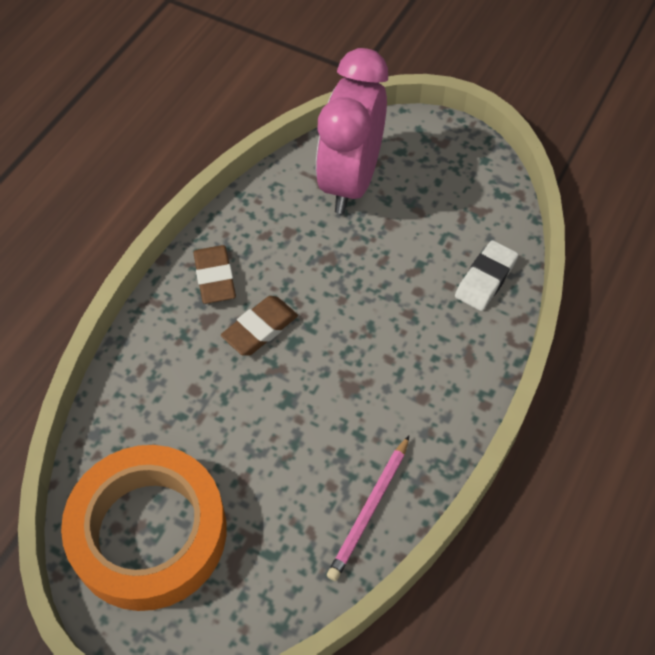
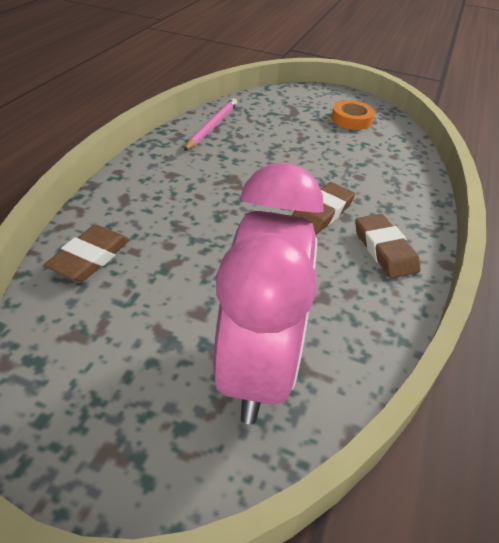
camera: 170 degrees right, 15 degrees down
(149, 532) = (351, 119): orange tape -> orange tape, size x0.42
(485, 279) = (90, 257): white eraser -> brown eraser

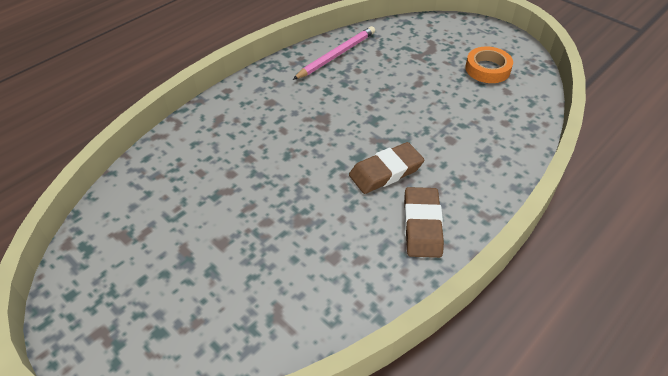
camera: 25 degrees right, 5 degrees up
(90, 257) = (164, 170): brown eraser -> none
(258, 367) = (240, 303): pink clock -> none

